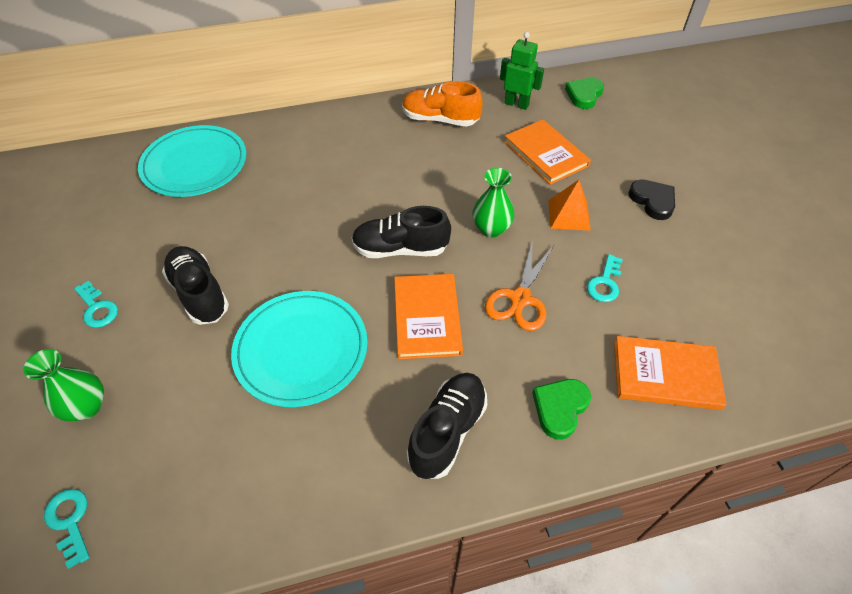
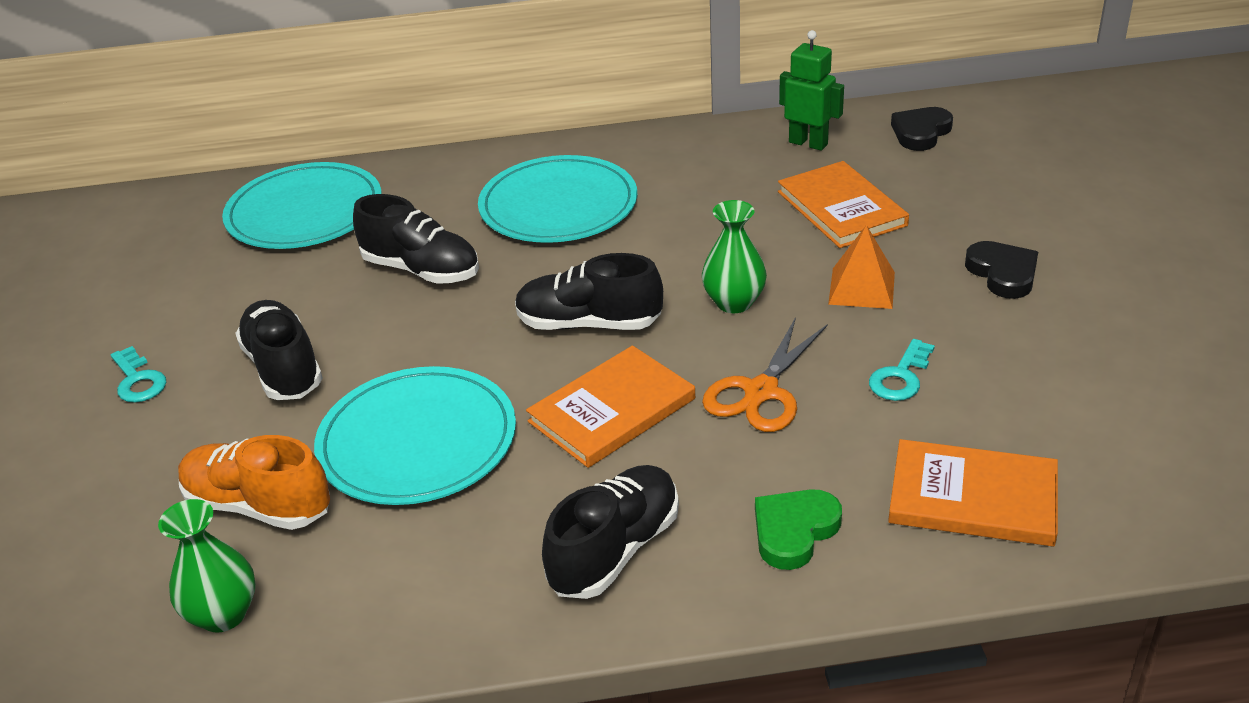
camera: 10 degrees right, 15 degrees down
(70, 521) = (60, 623): turquoise key -> none
(87, 407) = (105, 494): green vase -> green vase (223, 614)
(282, 209) = (421, 270): none -> black shoe
(365, 155) = (558, 206): none -> turquoise plate
(426, 318) = (611, 410): orange book -> orange book turned 45 degrees clockwise
(440, 119) = (683, 162): orange shoe -> orange shoe (259, 505)
(584, 95) = (920, 133): green heart -> black heart

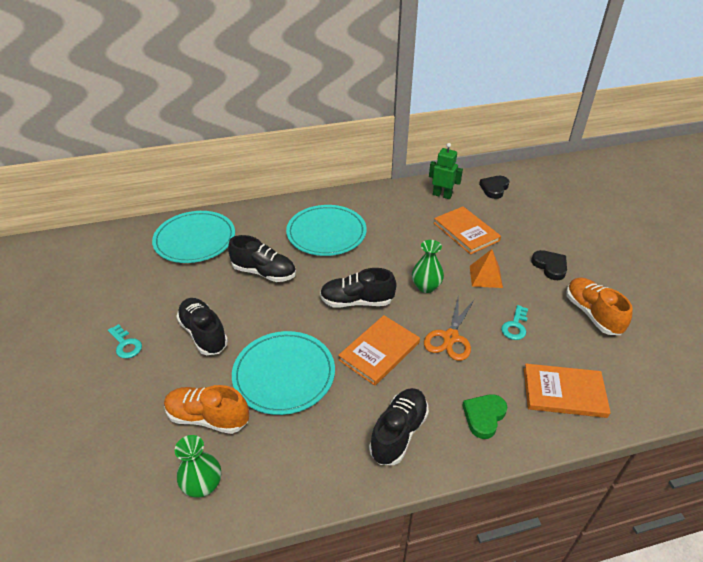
camera: 10 degrees left, 5 degrees up
(1071, 361) = (592, 314): none -> orange shoe

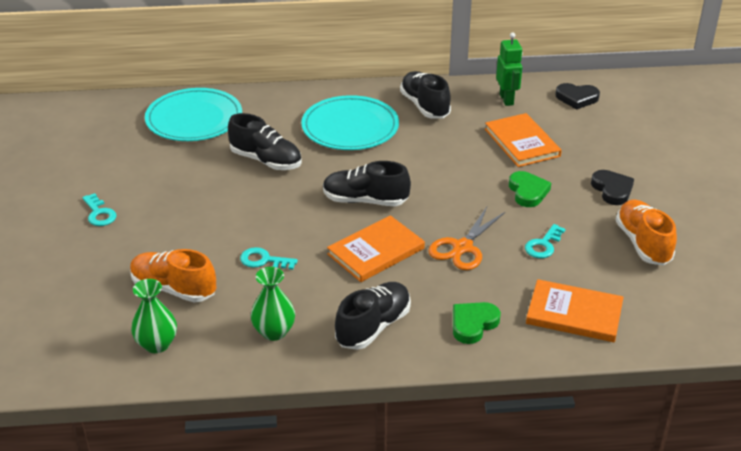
camera: 10 degrees right, 5 degrees down
(204, 334) = (185, 213): black shoe -> black shoe (424, 106)
(284, 374) = (263, 260): turquoise plate -> turquoise key
(426, 287) = (451, 195): green vase -> green vase (274, 332)
(442, 195) = (506, 99): green robot -> green robot turned 45 degrees clockwise
(485, 276) = (528, 192): orange pyramid -> green heart
(494, 188) = (577, 98): black heart -> black heart turned 120 degrees counterclockwise

